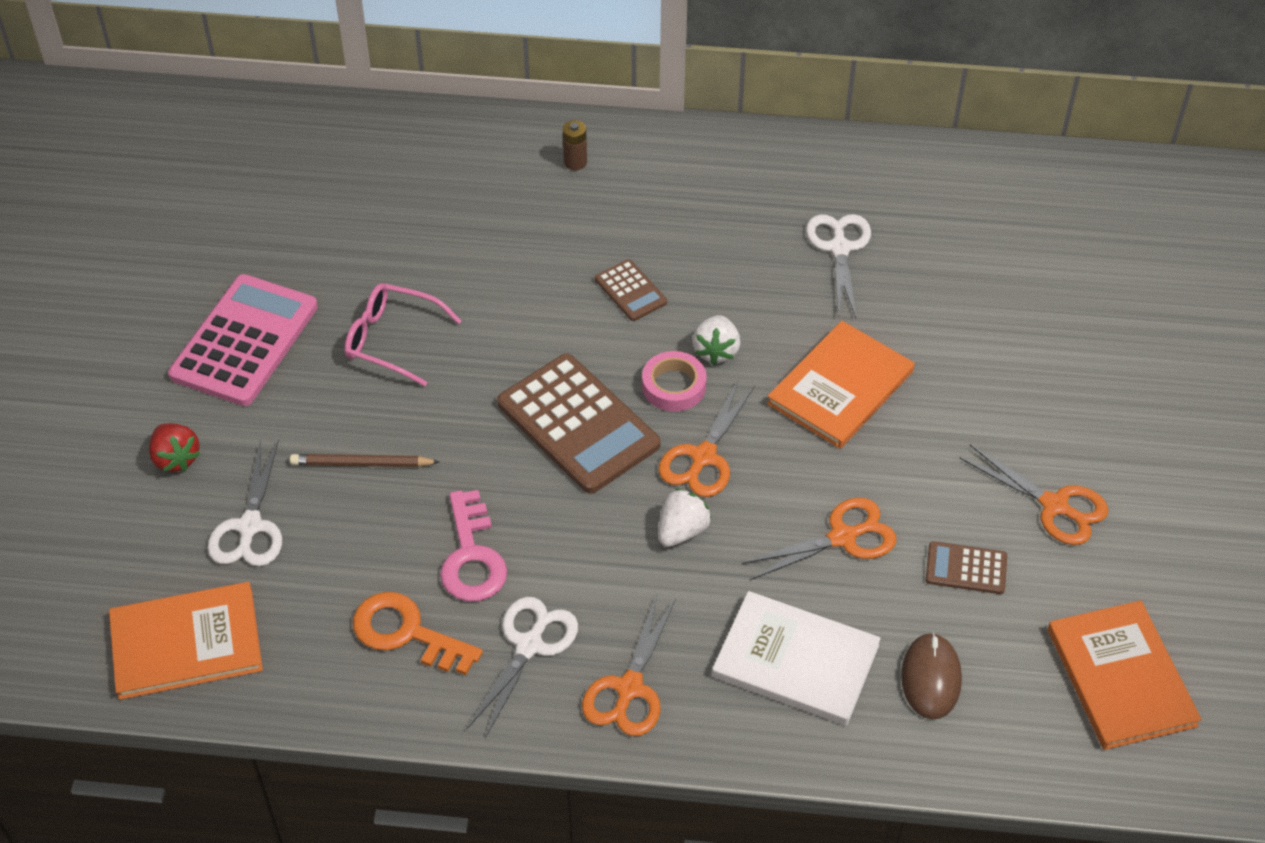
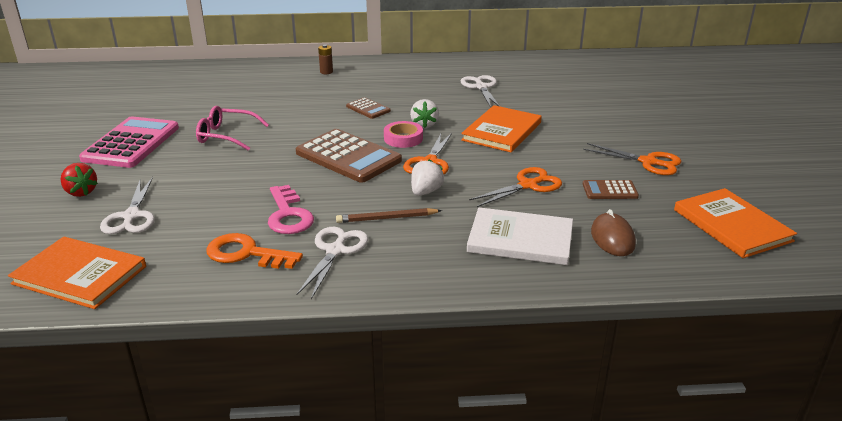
camera: 10 degrees left, 20 degrees down
(186, 643) = (80, 275): orange book -> orange book turned 45 degrees clockwise
(362, 464) = (209, 183): brown pencil -> brown pencil (387, 218)
(629, 688) = (411, 264): orange scissors -> none

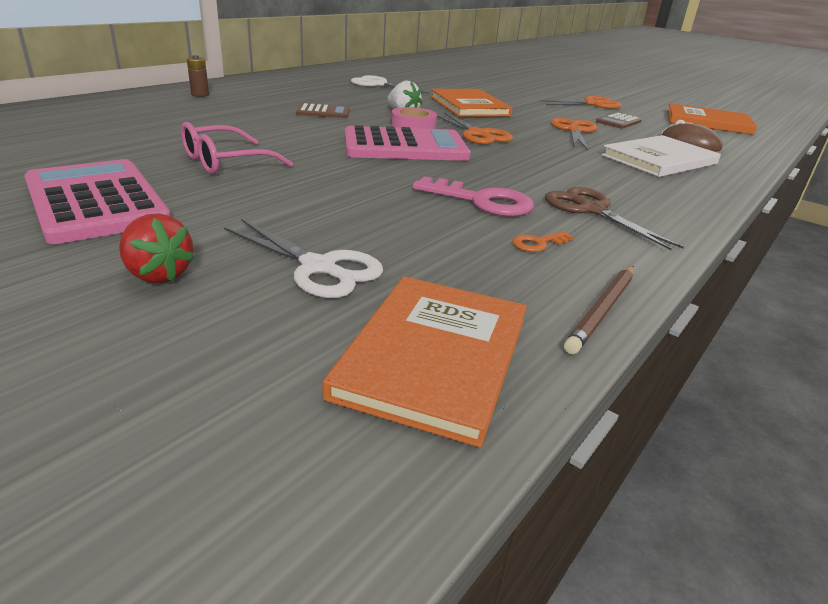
camera: 50 degrees left, 0 degrees up
(80, 275) = (433, 356): orange book -> orange book turned 45 degrees counterclockwise
(81, 192) = (158, 274): red strawberry -> red strawberry turned 45 degrees clockwise
(246, 253) = (538, 243): orange key -> orange key, size x0.49
(335, 251) = (591, 210): white scissors -> brown scissors
(348, 157) = (405, 147): brown calculator -> pink calculator
(387, 218) = (557, 176): brown pencil -> brown pencil (602, 310)
(425, 192) = (530, 152): white strawberry -> none

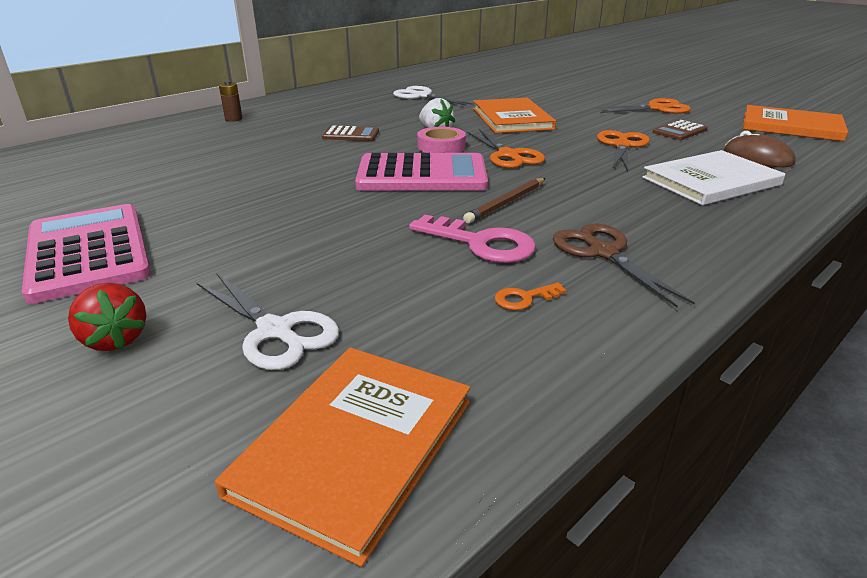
camera: 10 degrees right, 0 degrees up
(225, 162) = (229, 201): pink glasses -> none
(602, 310) = (566, 388): brown pencil -> brown pencil (506, 203)

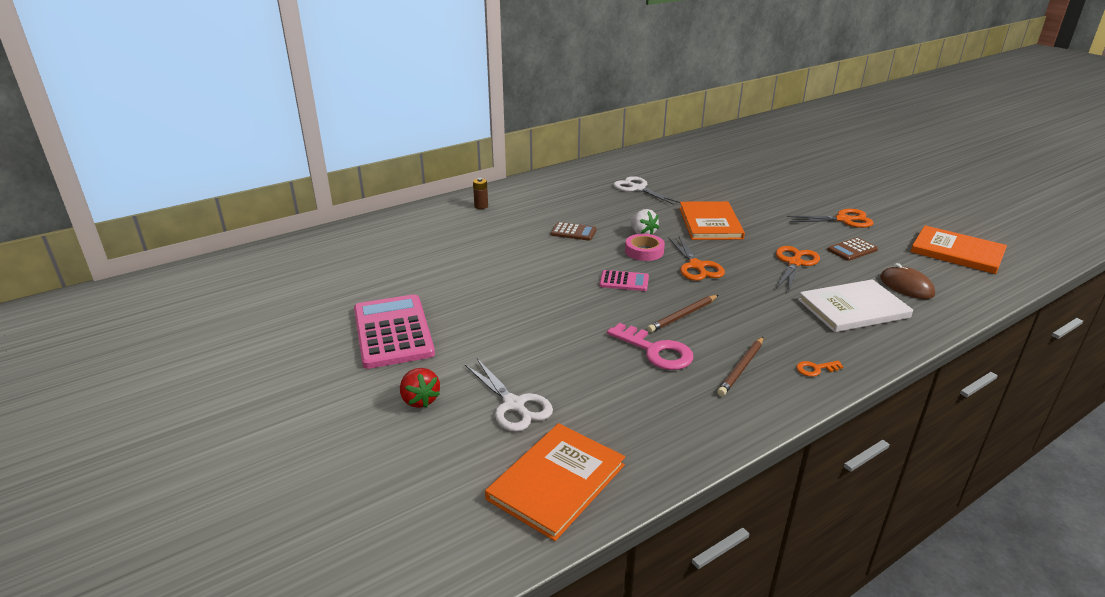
camera: 10 degrees right, 0 degrees up
(422, 175) = (624, 281): pink calculator -> pink calculator, size x0.49
(524, 298) = (675, 399): orange key -> orange key (815, 369)
(603, 253) = (741, 368): brown scissors -> brown pencil

